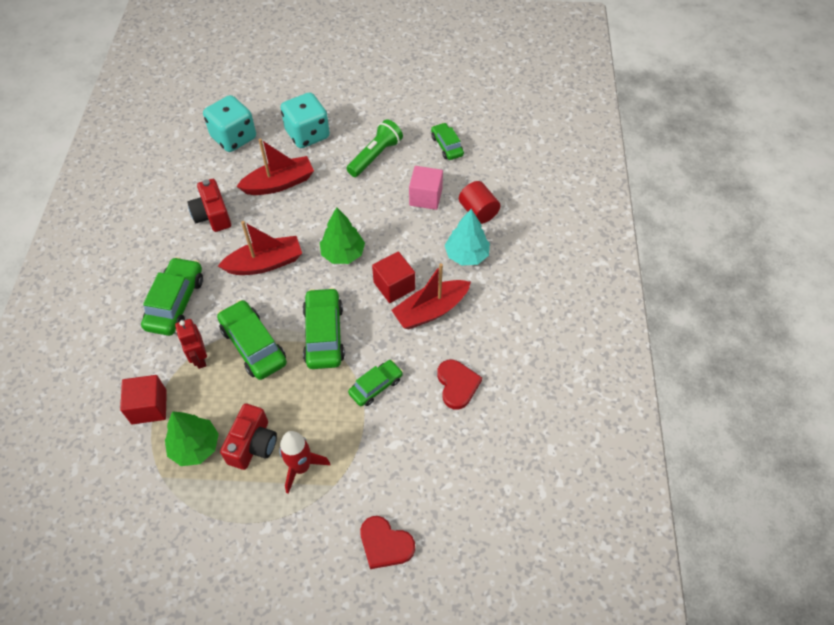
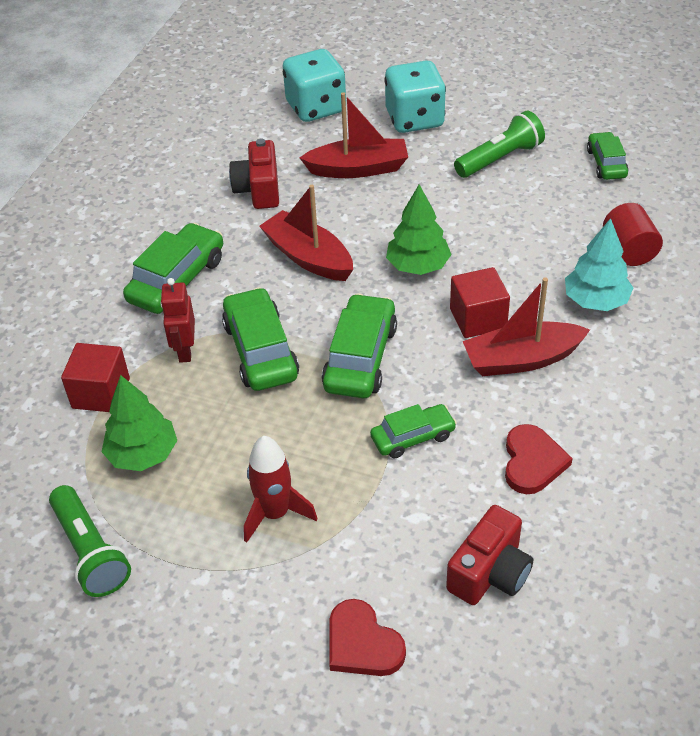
camera: 20 degrees right, 10 degrees down
(182, 531) = (90, 552): none -> green flashlight
(253, 444) = (219, 470): red camera -> red camera (490, 573)
(265, 263) = (308, 257): red boat -> red boat turned 135 degrees counterclockwise
(425, 197) = (556, 219): pink cube -> none

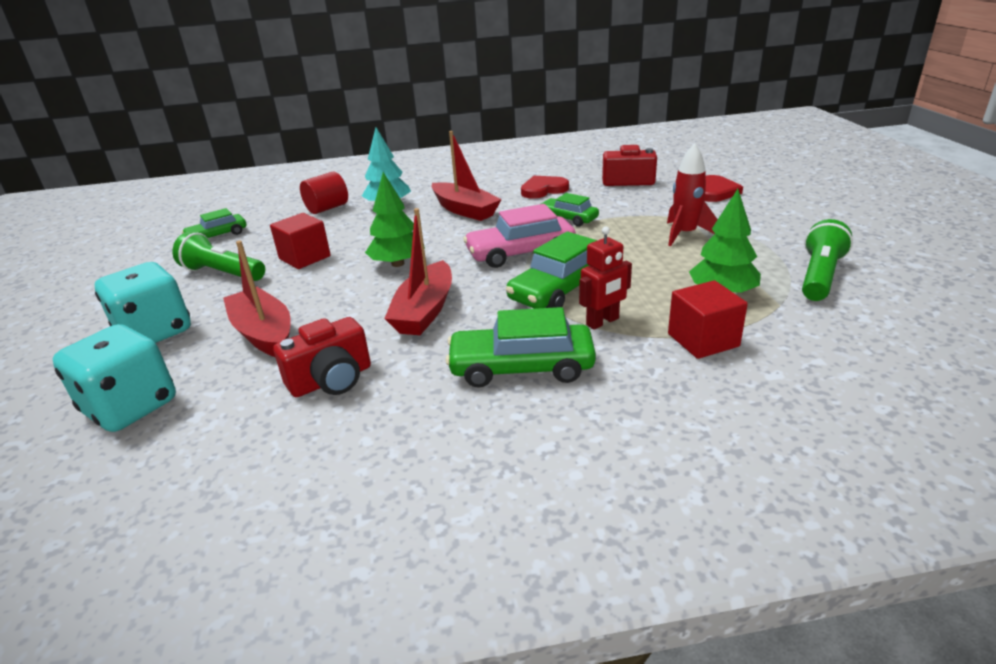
camera: 120 degrees left, 15 degrees down
(360, 357) = (520, 253): green car -> pink car
(478, 318) = (439, 230): red cube -> red cube (305, 257)

